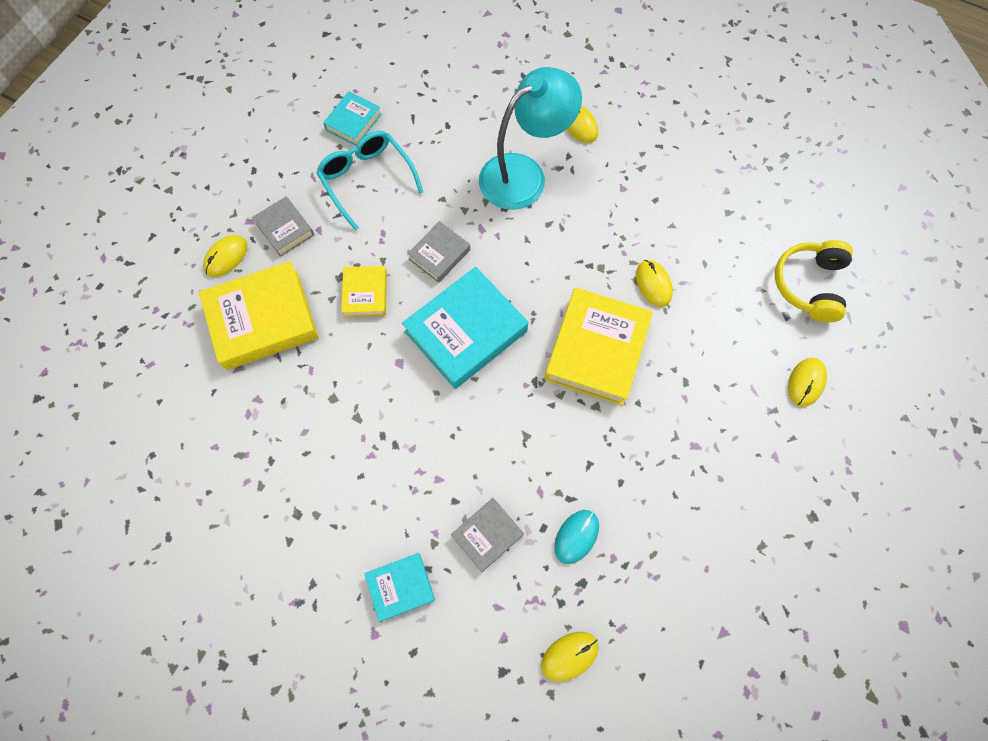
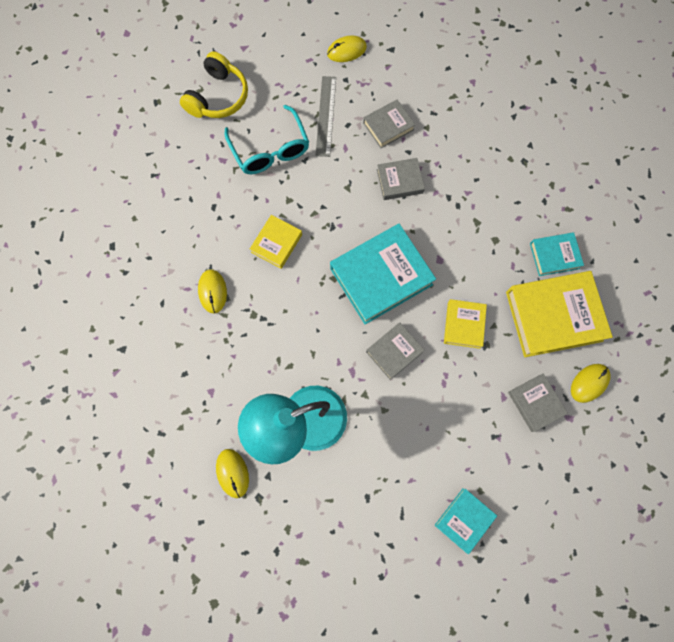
camera: 170 degrees left, 5 degrees up
(367, 180) = (454, 444): turquoise glasses -> turquoise glasses (270, 149)
(400, 586) = (453, 105): turquoise book -> turquoise book (554, 256)
(460, 456) = (399, 181): none -> grey book
(576, 536) = (325, 116): turquoise mouse -> grey ruler
(596, 350) = (276, 243): yellow book -> yellow book, size x0.53
(806, 382) = (120, 191): yellow mouse -> none
(808, 285) = (82, 268): yellow headphones -> yellow headphones (218, 97)

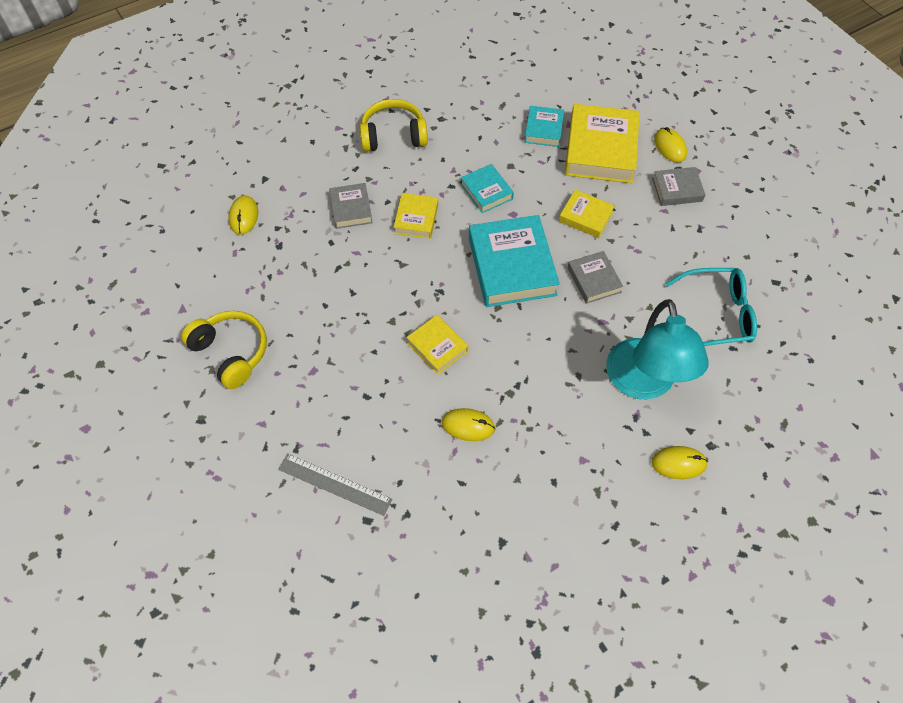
camera: 70 degrees left, 15 degrees down
(270, 149) = (323, 321): turquoise glasses -> turquoise glasses (716, 315)
(325, 116) = (310, 258): grey ruler -> grey ruler (334, 484)
(399, 181) = (416, 219): grey book -> yellow book
(464, 520) = (770, 277): turquoise book -> turquoise book (486, 191)
(485, 129) = (393, 135): none -> yellow headphones

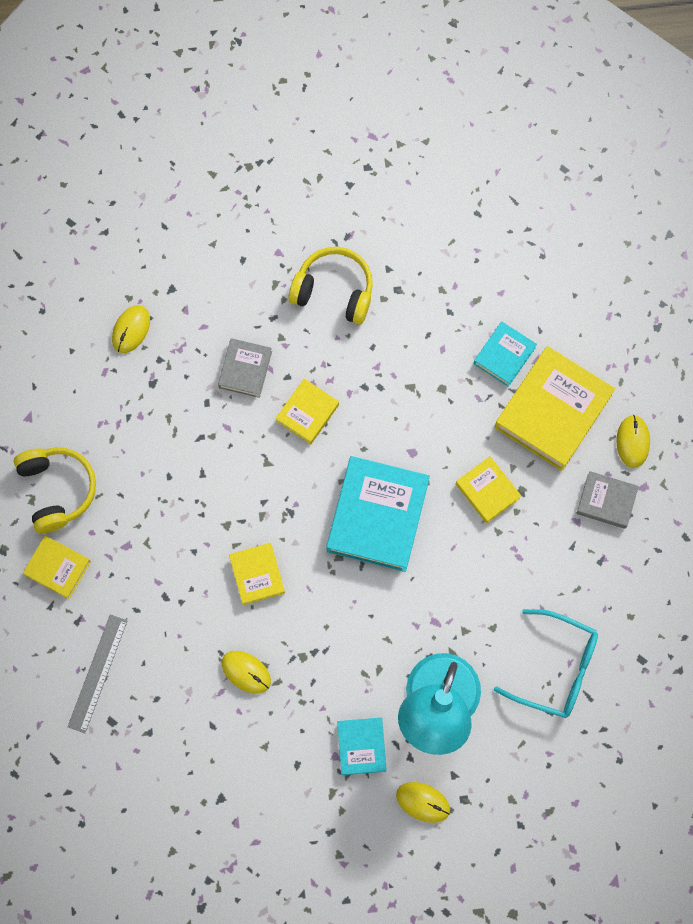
camera: 25 degrees right, 15 degrees up
(258, 413) = (58, 568): none -> yellow book
(334, 484) = (97, 673): grey ruler -> grey ruler turned 60 degrees clockwise
(486, 191) = (398, 411): turquoise book -> turquoise book (361, 746)
(594, 280) = (453, 571): grey book -> none

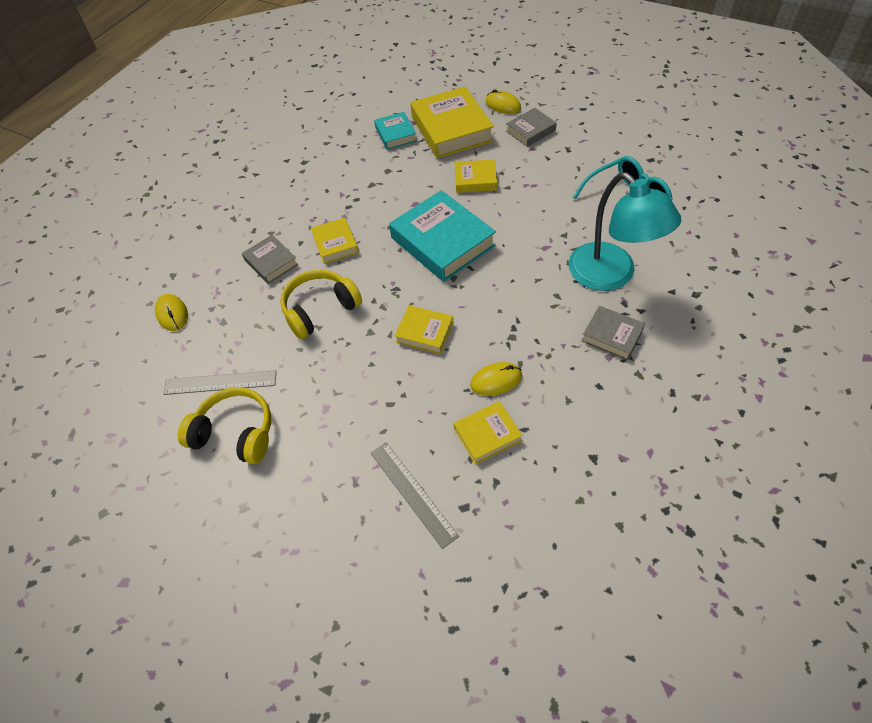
camera: 50 degrees left, 20 degrees down
(58, 568) = (298, 471): yellow book -> yellow book (487, 435)
(93, 436) = (220, 382): none -> grey ruler
(334, 290) = (271, 191): yellow headphones -> yellow headphones (320, 309)
(361, 746) = (612, 336): turquoise book -> grey book
(423, 802) = (683, 319): yellow mouse -> none

